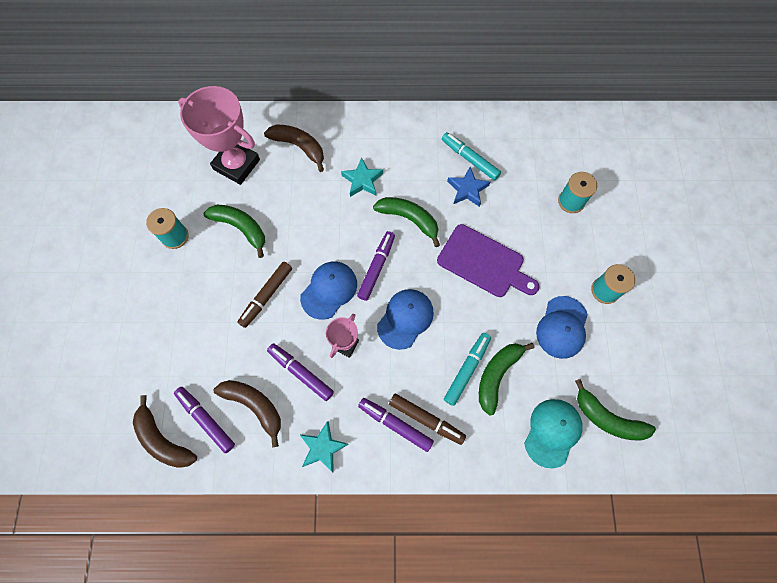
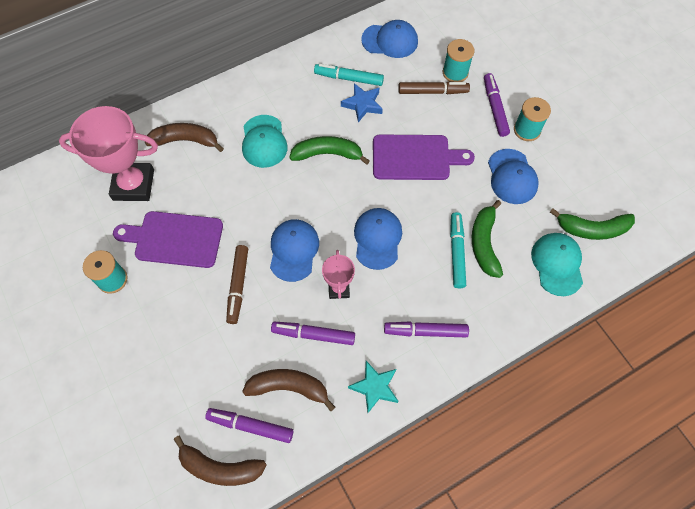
camera: 30 degrees left, 5 degrees down
(241, 228) = (174, 239): green banana -> purple cutting board
(362, 180) = (264, 141): turquoise star -> turquoise cap
(376, 268) = (324, 209): purple marker -> purple marker (494, 108)
(426, 419) = (449, 312): brown marker -> brown marker (432, 92)
(529, 141) = (390, 41): none -> blue cap

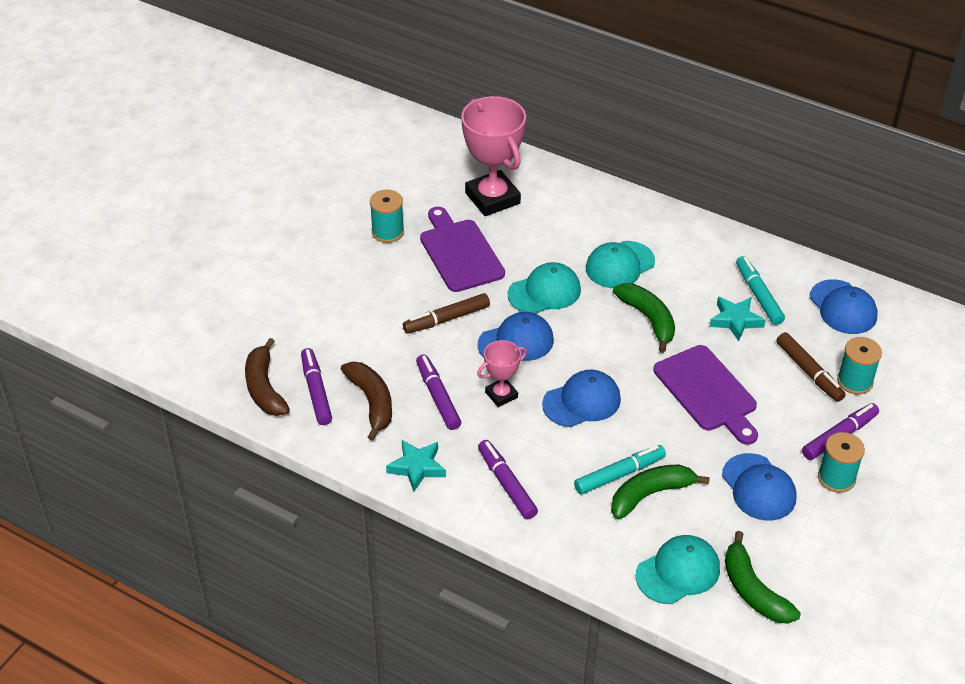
camera: 60 degrees right, 20 degrees down
(185, 140) = (570, 209): brown banana -> none
(256, 204) = (544, 292): none -> turquoise cap
(362, 104) = (735, 320): blue star -> turquoise star
(512, 177) = (758, 487): blue cap -> blue cap turned 75 degrees counterclockwise

